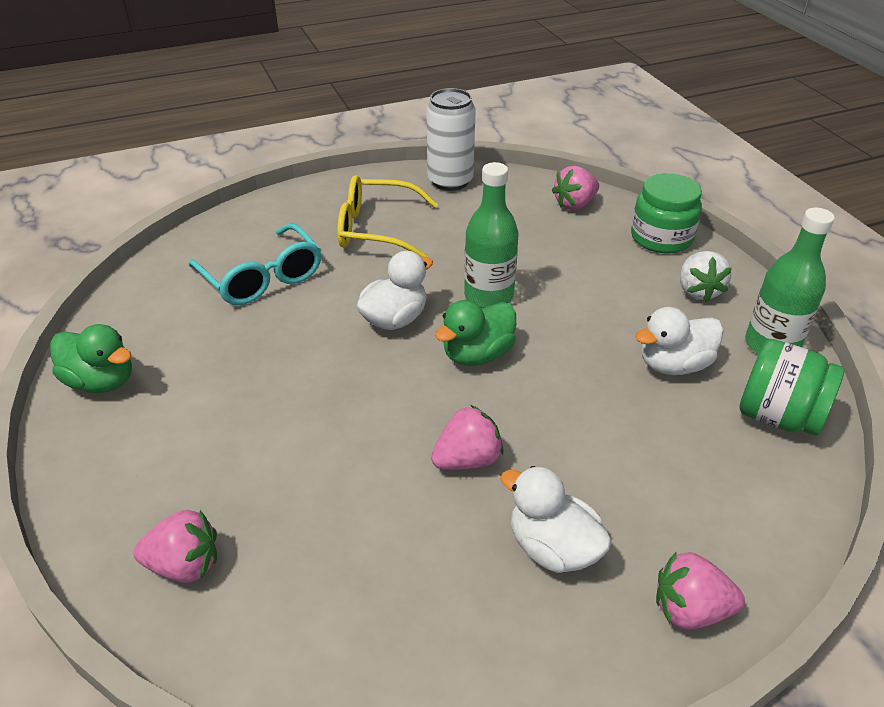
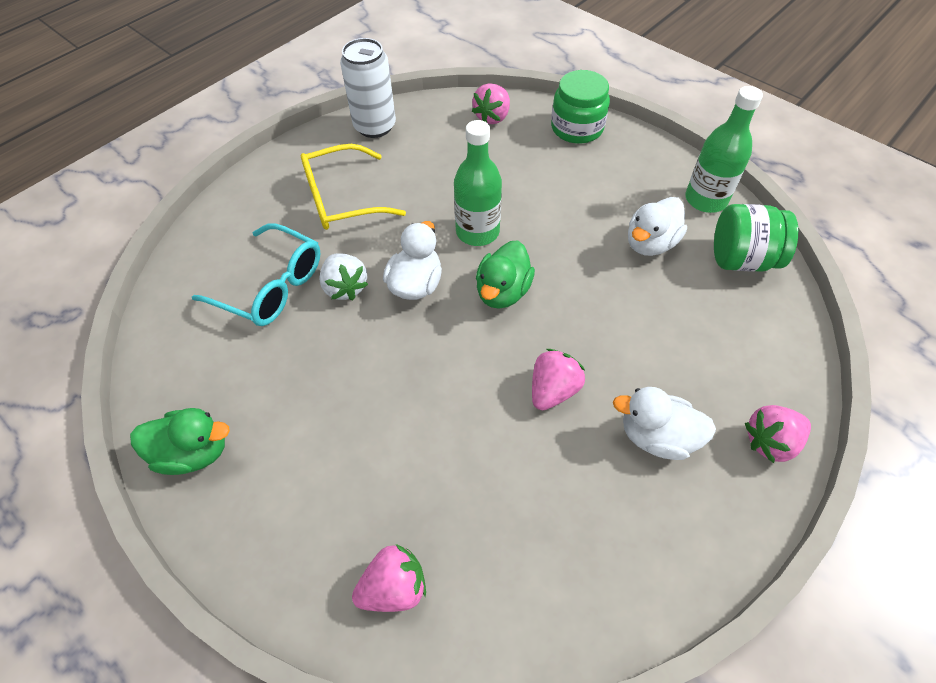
camera: 25 degrees left, 15 degrees up
(698, 291) = (630, 169): white strawberry -> white strawberry (345, 287)

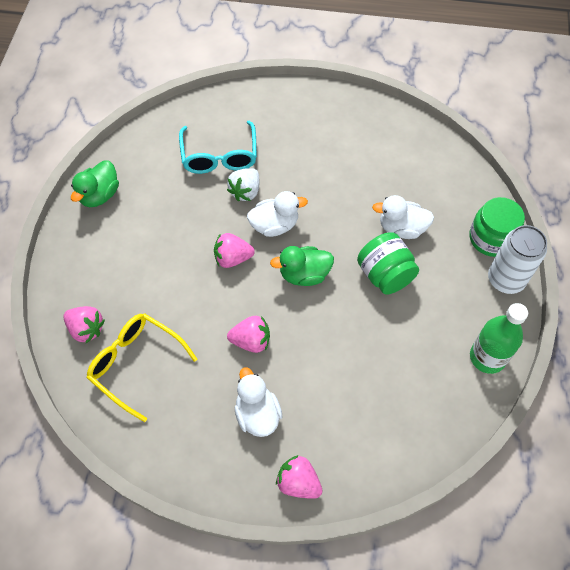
camera: 55 degrees right, 5 degrees up
(193, 452) = (100, 195): green duck -> green duck turned 60 degrees clockwise
(341, 199) = (309, 145): yellow glasses -> yellow glasses (136, 364)
(375, 126) = (386, 121): white can -> white can (506, 279)
(477, 232) = (342, 233): green bottle -> none
(492, 117) = (456, 181): pink strawberry -> pink strawberry (232, 258)
(650, 243) = (413, 340): white duck -> white duck (401, 228)
(741, 259) = (445, 406): green jar -> green jar (385, 275)

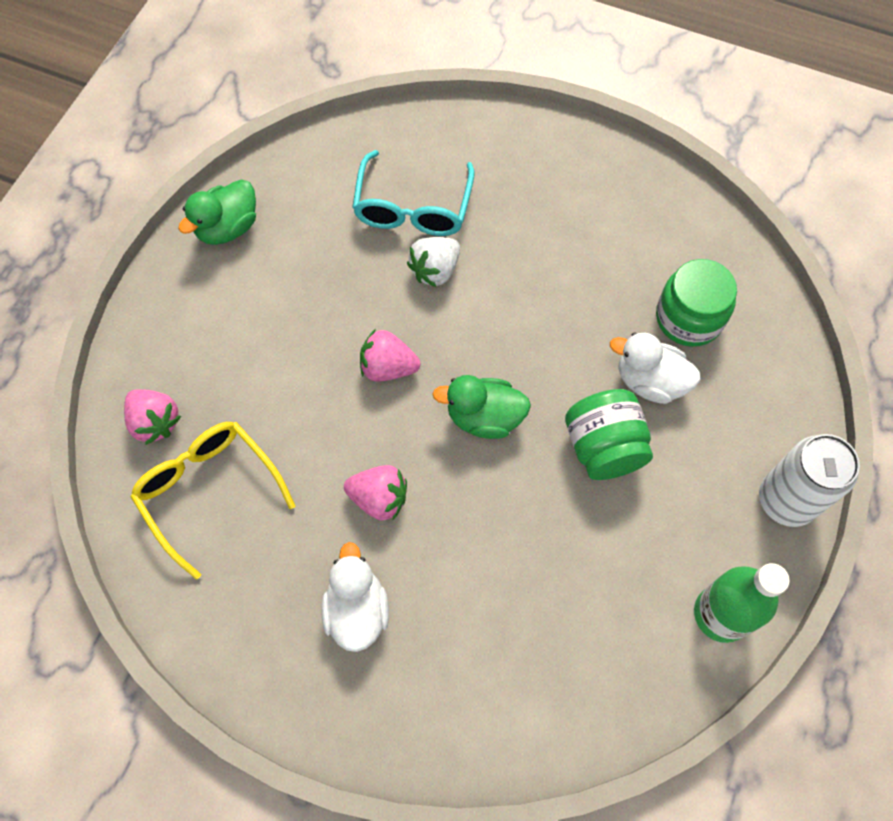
camera: 15 degrees right, 5 degrees up
(274, 225) = (463, 332): white duck -> none
(298, 482) = (386, 728): pink strawberry -> none
(491, 238) = (783, 430): green jar -> green jar (688, 318)

